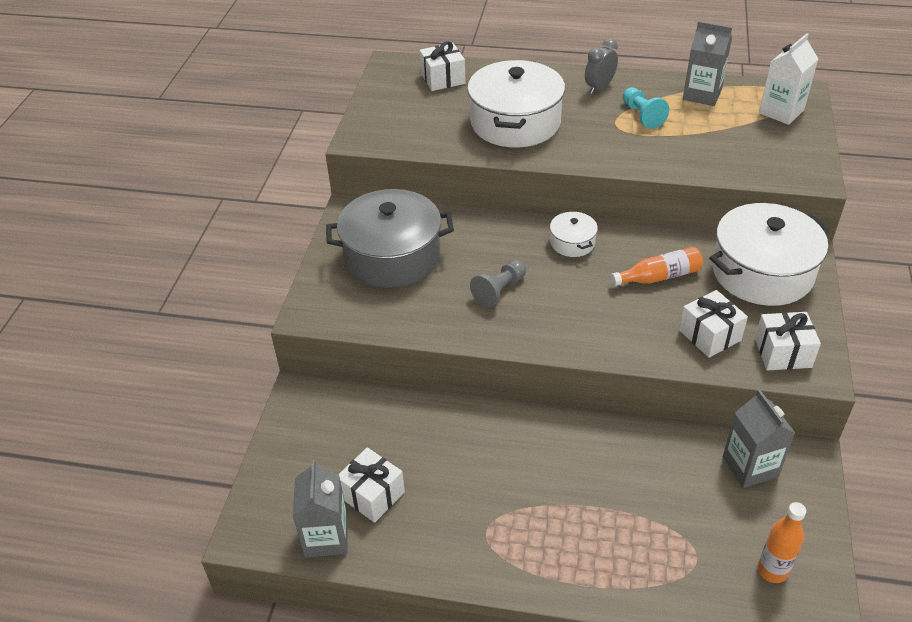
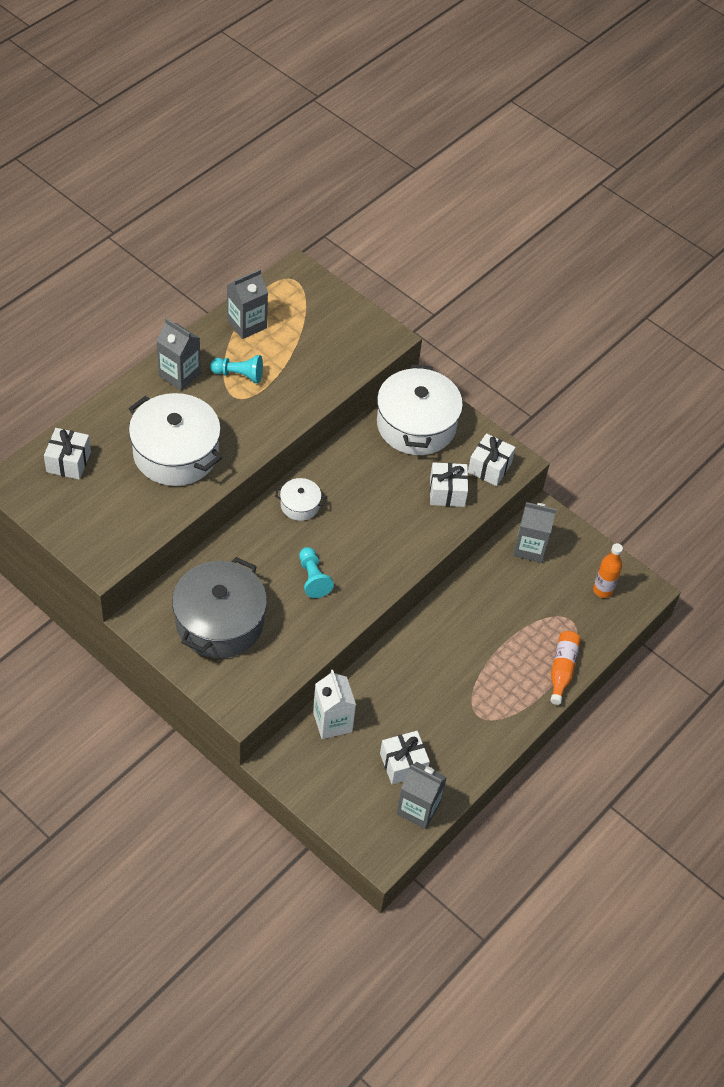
camera: 65 degrees left, 10 degrees up
(499, 291) = (313, 578): grey pawn -> turquoise pawn
(599, 87) = (179, 374): grey clock -> grey carton
(659, 276) = (374, 481): orange bottle -> orange bottle (562, 669)
(781, 112) = (307, 298): white carton -> white carton (332, 722)

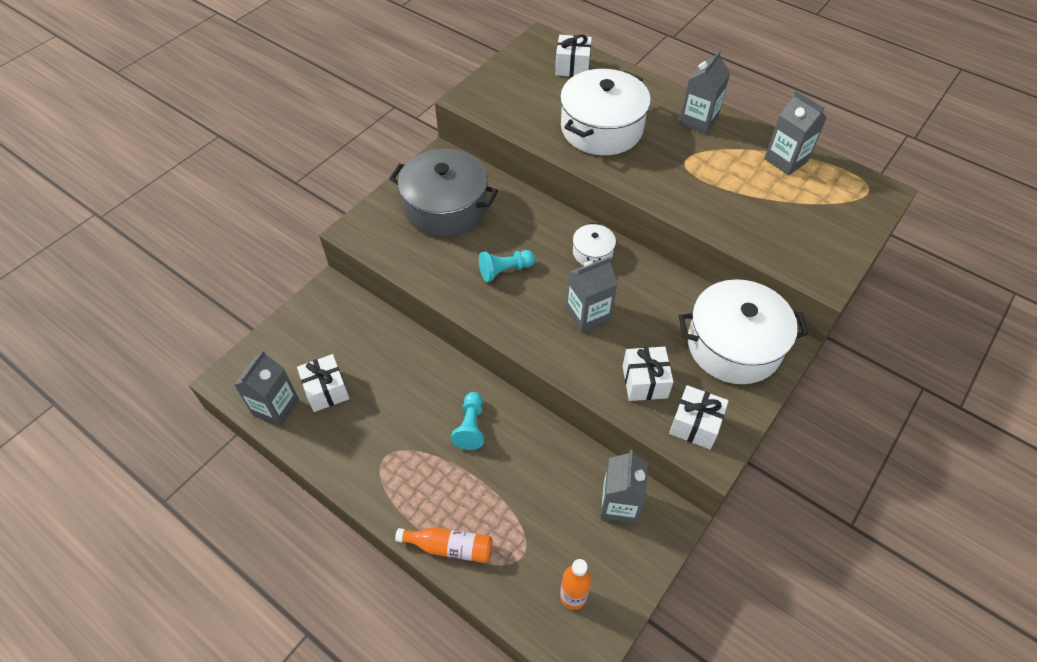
camera: 90 degrees right, 0 degrees up
(239, 375) = (715, 161): turquoise pawn -> turquoise pawn (470, 426)
(332, 722) = (373, 328): white carton -> none
(373, 520) = (588, 314): none -> grey carton

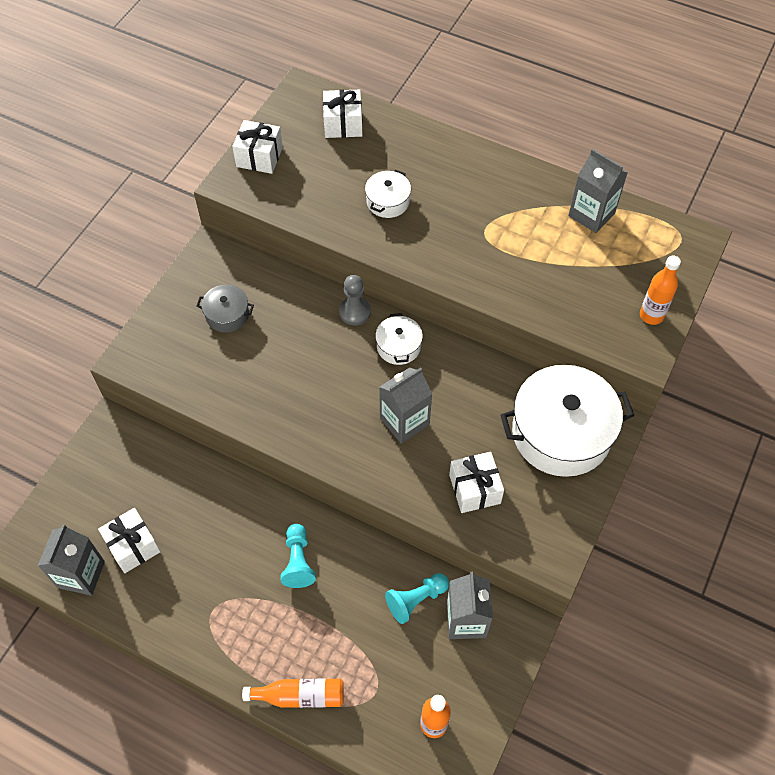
camera: 10 degrees left, 5 degrees up
(446, 207) = (227, 315): grey pot -> grey pot, size x0.47
(505, 270) = (307, 383): turquoise pawn -> turquoise pawn (416, 600)
(558, 220) = (355, 312): none -> grey pawn
(601, 128) = (388, 201): white pot -> white pot, size x0.47
(695, 425) = (532, 528): white gift -> white gift (259, 157)
(698, 121) = (492, 177): grey carton -> none
(834, 248) = (651, 315): none -> orange bottle

